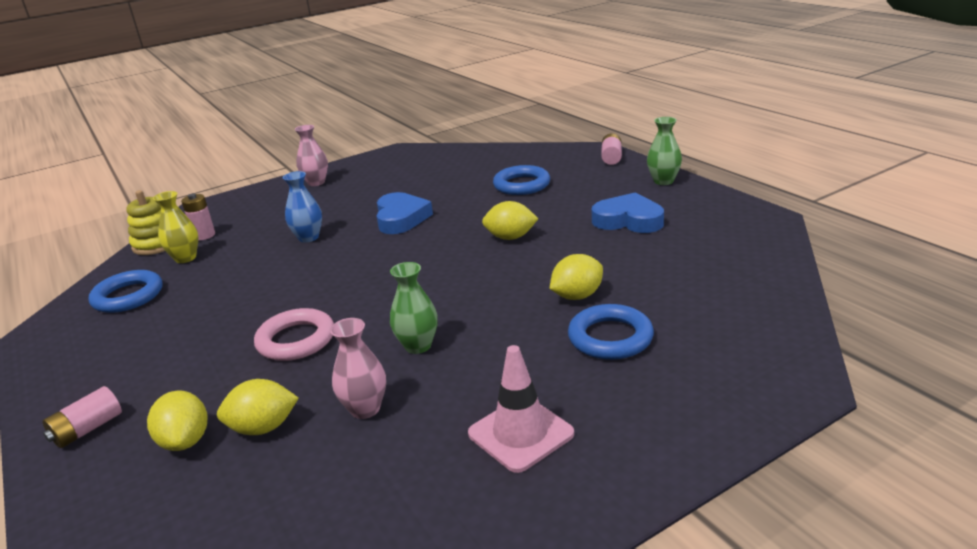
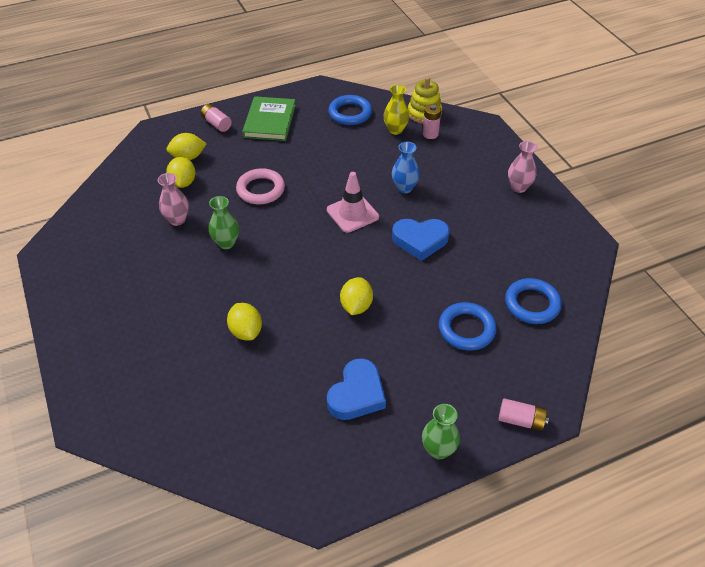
camera: 95 degrees right, 20 degrees up
(111, 367) = (270, 121): none -> green book
(520, 434) = (121, 280): pink traffic cone -> pink traffic cone (352, 213)
(610, 338) = (186, 338): blue ring -> blue ring (532, 304)

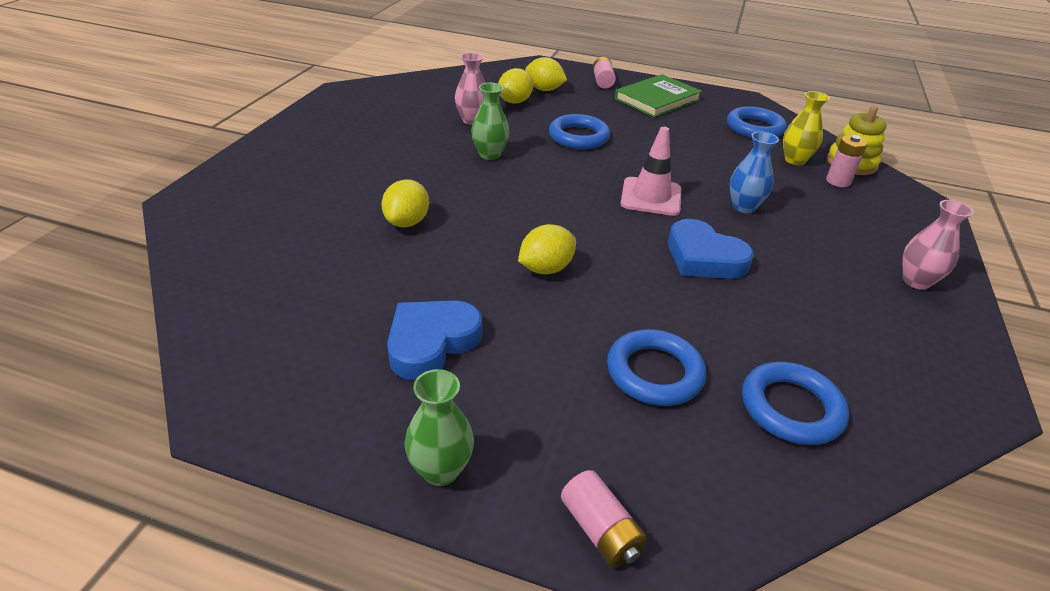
camera: 40 degrees right, 10 degrees down
(260, 190) = (578, 137): pink ring -> blue ring
(357, 394) = (431, 343): blue heart -> blue heart turned 150 degrees clockwise

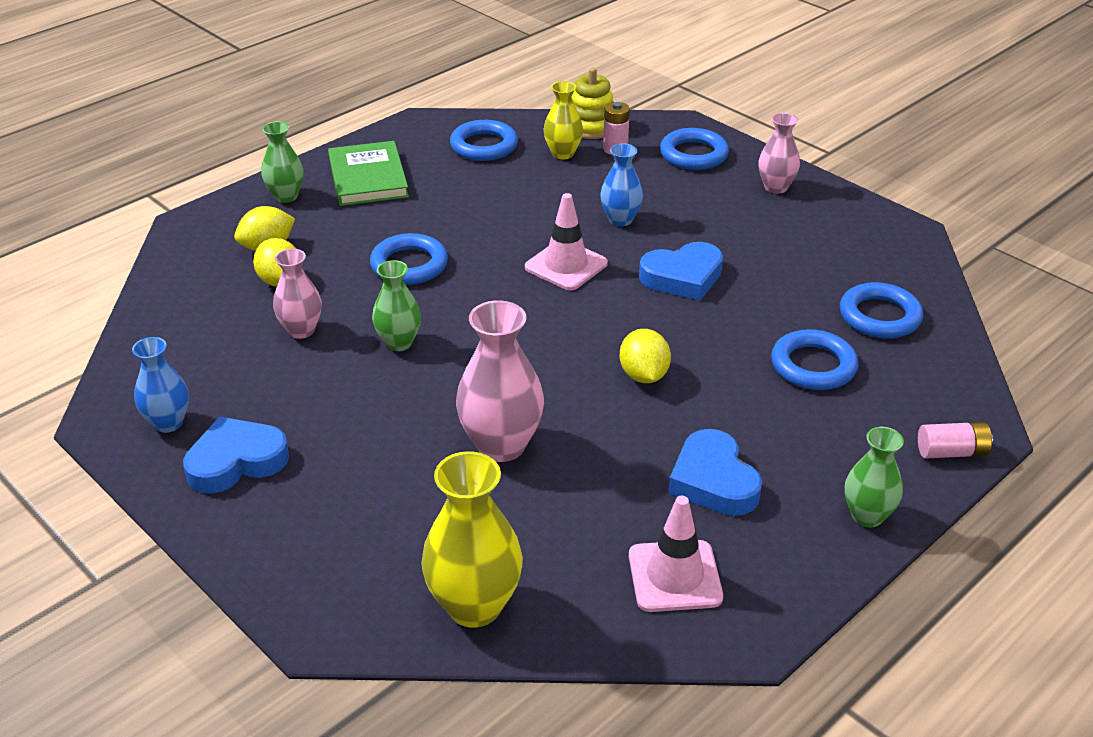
camera: 60 degrees left, 0 degrees up
(223, 254) = (474, 606): none -> yellow vase
(292, 348) = (674, 576): none -> pink traffic cone
(330, 134) = (236, 461): none -> blue heart
(353, 106) = (168, 423): none -> blue vase
(407, 222) = (501, 445): yellow lemon -> pink vase
(602, 81) = (286, 196): pink battery -> green vase
(893, 221) = (693, 154): none -> blue ring

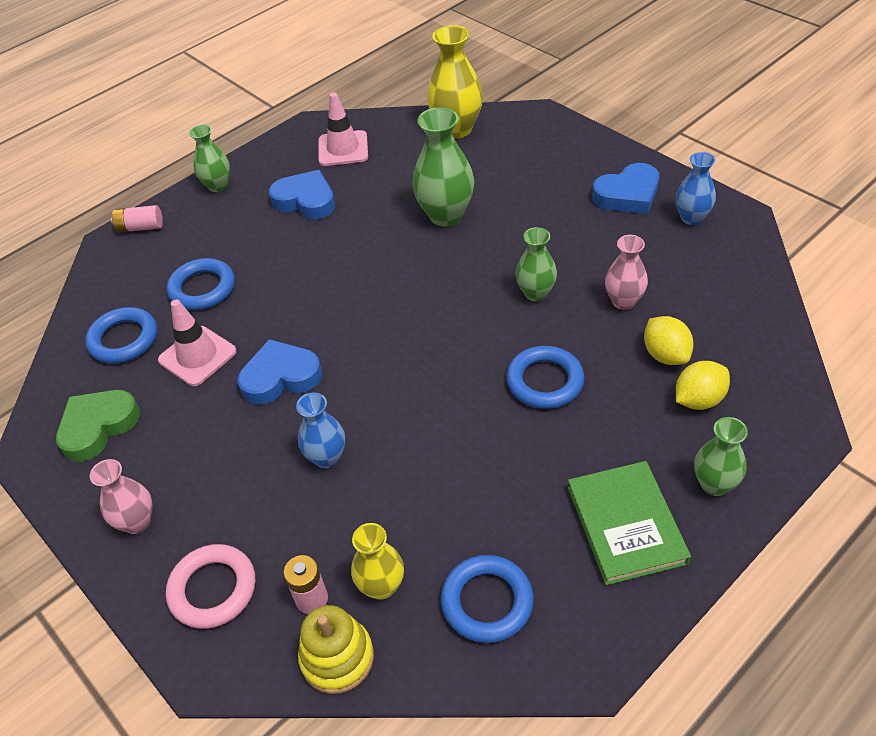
camera: 175 degrees left, 10 degrees up
(501, 445) = (446, 215): pink vase -> green vase
(566, 265) = (390, 387): pink traffic cone -> pink traffic cone (197, 356)
(643, 375) = (337, 273): yellow lemon -> none
(693, 154) = (213, 589): blue ring -> pink ring
(713, 481) = (305, 200): blue heart -> blue heart turned 45 degrees counterclockwise
(855, 245) = (98, 427): none -> green heart

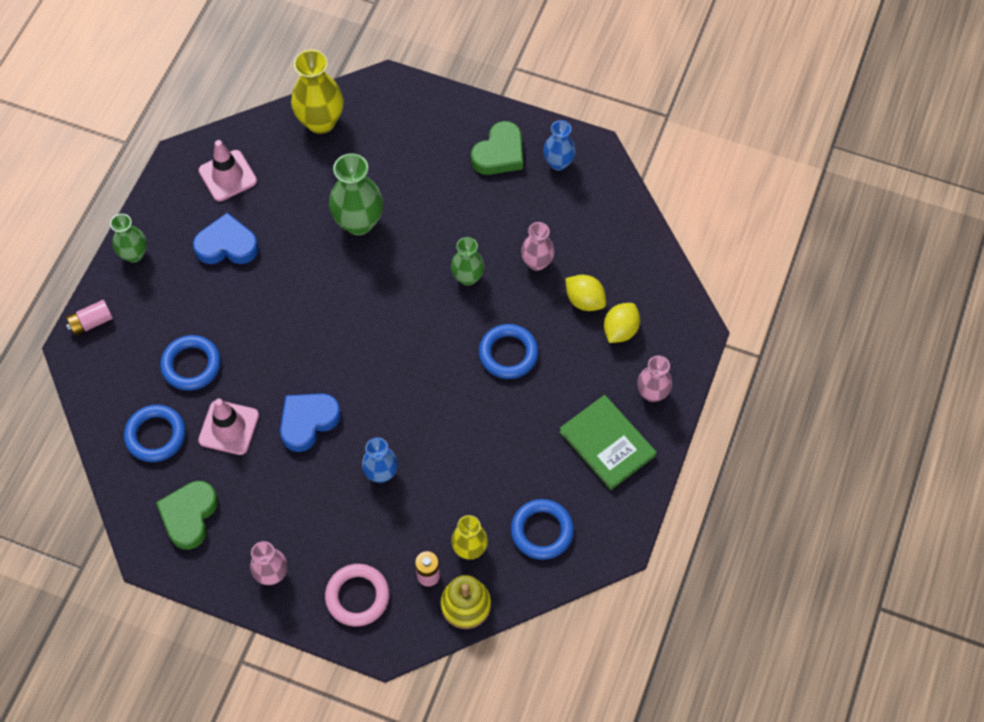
camera: 30 degrees left, 15 degrees up
(627, 195) = (499, 153): blue heart -> green heart
(714, 484) = (652, 393): green vase -> pink vase

